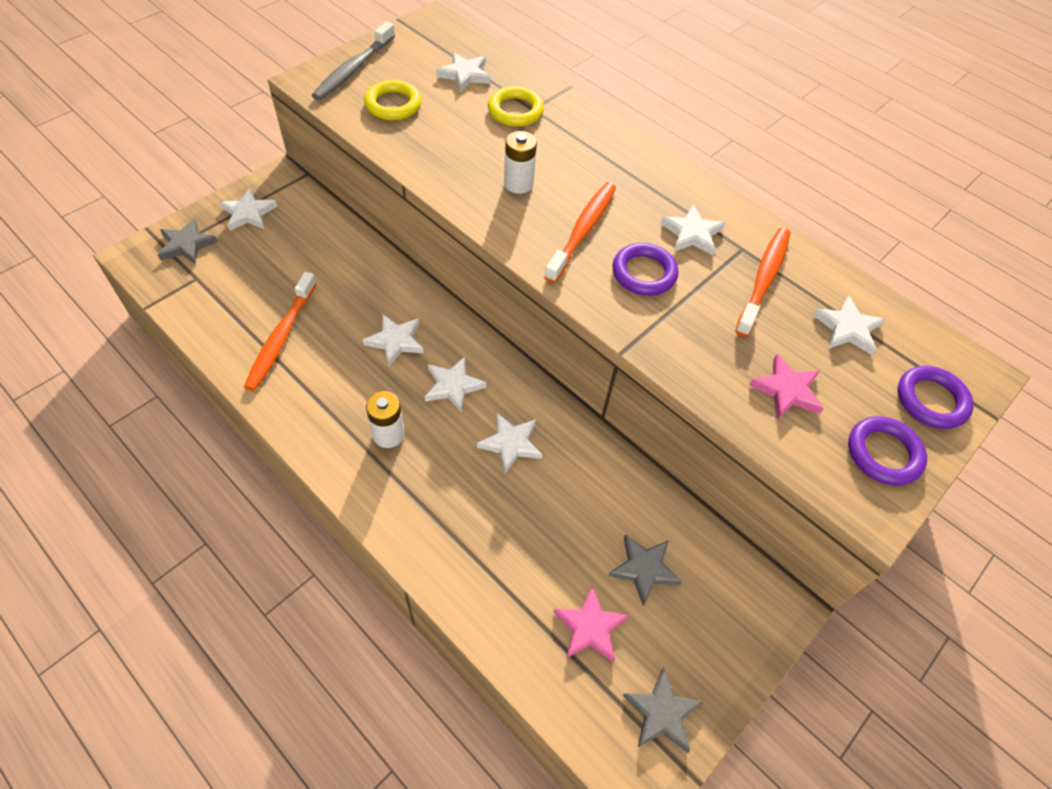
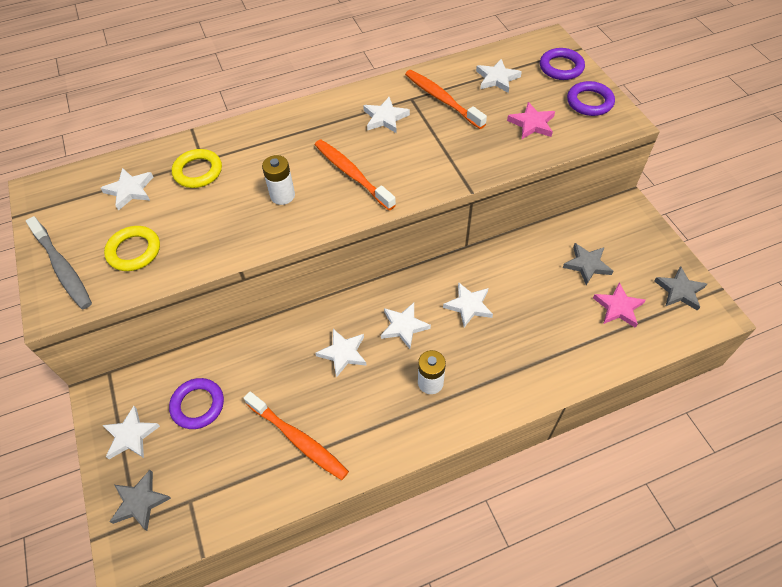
camera: 60 degrees left, 0 degrees up
(644, 273) = (408, 155): purple ring -> purple ring (198, 405)

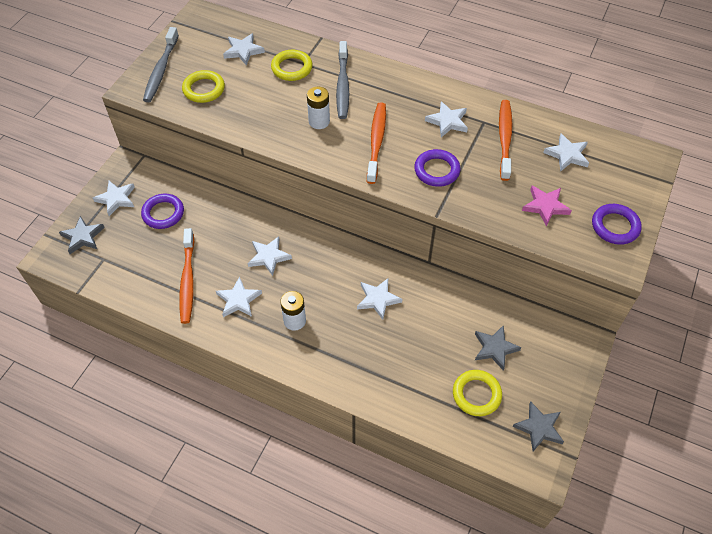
camera: 45 degrees right, 0 degrees up
(264, 152) = (343, 85): none -> grey toothbrush
(403, 326) = (322, 274): white star -> white star (238, 300)
(561, 67) = (631, 184): purple ring -> purple ring (437, 170)
(618, 307) = (476, 394): pink star -> yellow ring

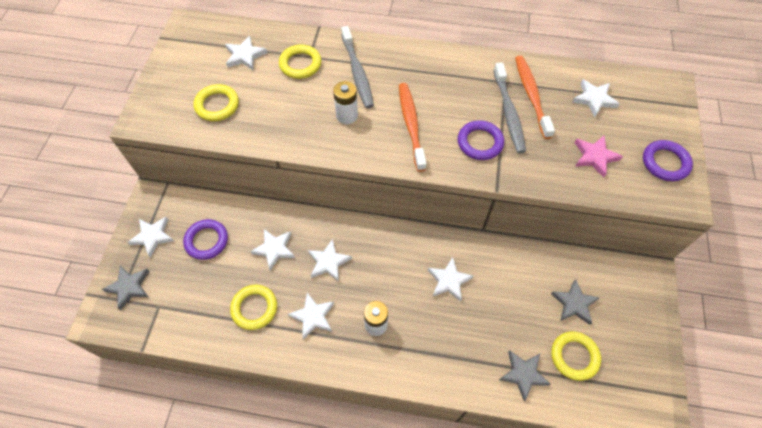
camera: 15 degrees left, 5 degrees up
(161, 70) = (165, 93): grey toothbrush -> grey toothbrush (509, 113)
(188, 280) = (254, 308): orange toothbrush -> yellow ring
(447, 121) = (471, 89): white star -> white star (274, 249)
(539, 428) = (642, 375): grey star -> grey star (523, 374)

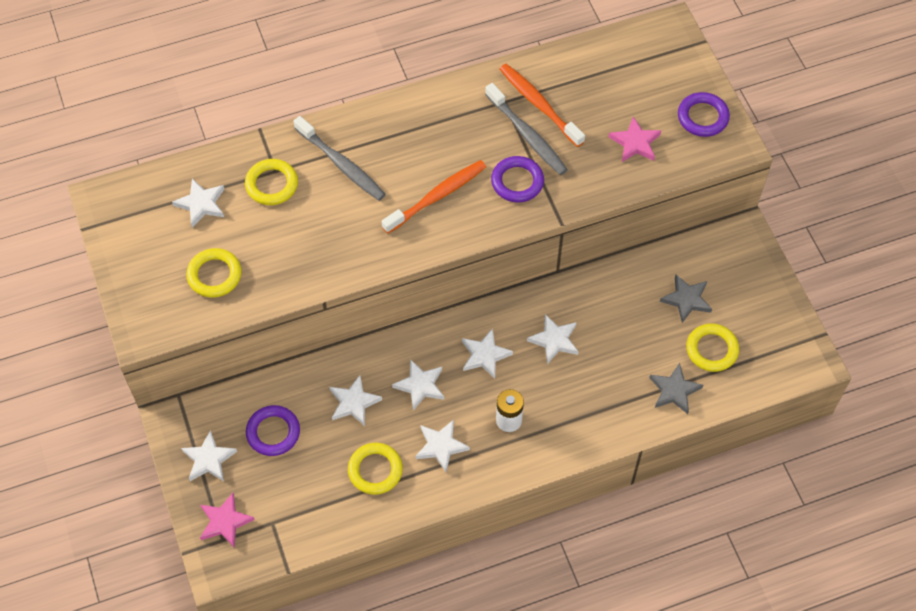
camera: 30 degrees left, 0 degrees up
(129, 287) = (225, 522): grey star -> pink star
(347, 115) = (363, 218): white battery -> none
(411, 125) = (437, 196): orange toothbrush -> orange toothbrush turned 90 degrees clockwise
(594, 99) = (603, 79): white star -> white star (485, 355)

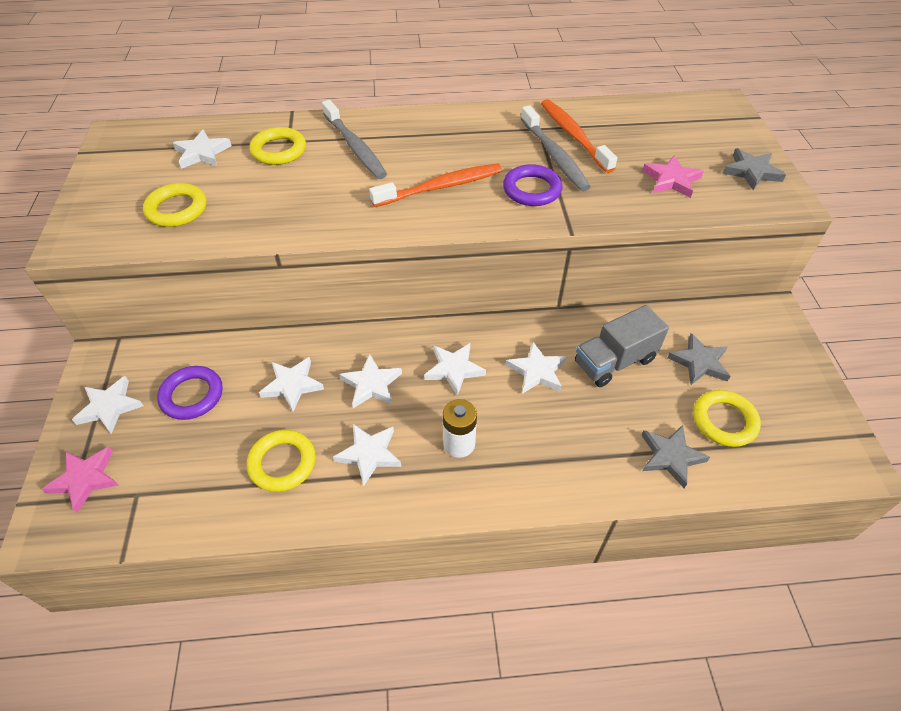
camera: 15 degrees right, 10 degrees down
(616, 315) = (614, 361): none -> grey truck
(702, 117) = (751, 172): purple ring -> grey star

